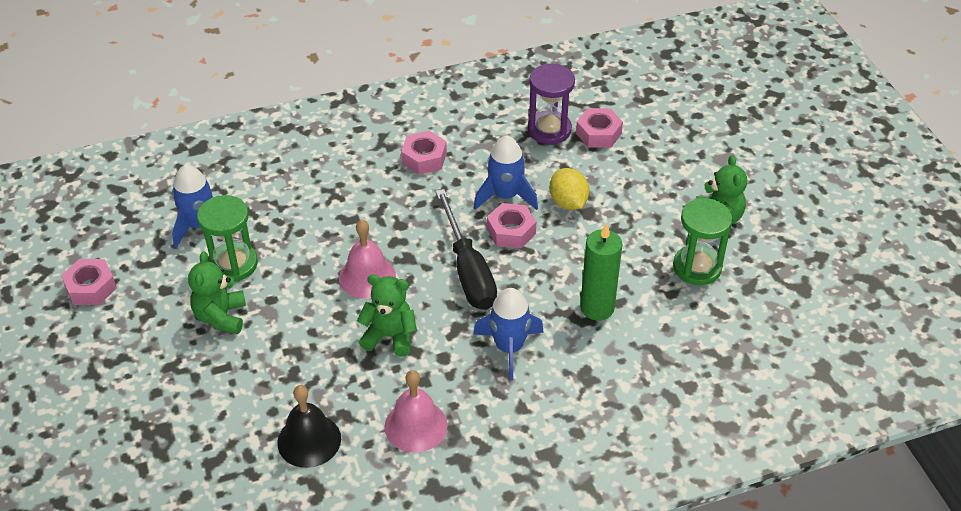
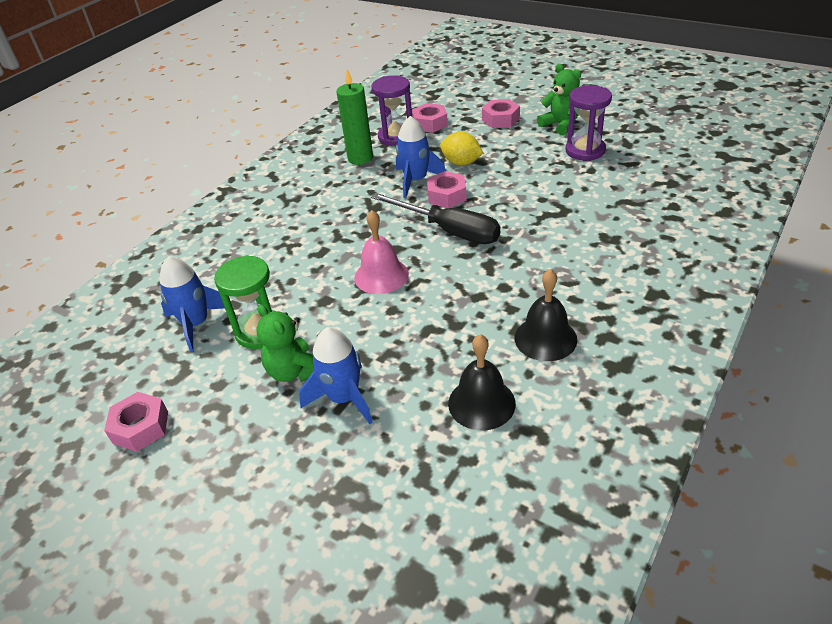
camera: 35 degrees left, 5 degrees down
(390, 336) = (448, 299): green teddy bear -> none
(415, 426) = (545, 338): pink bell -> black bell
(424, 158) = (330, 191): pink nut -> pink nut (500, 119)
(509, 347) = (539, 254): blue rocket -> blue rocket (344, 398)
(597, 308) = (560, 201): green candle -> green candle (360, 158)
(697, 267) = (585, 150): green hourglass -> purple hourglass

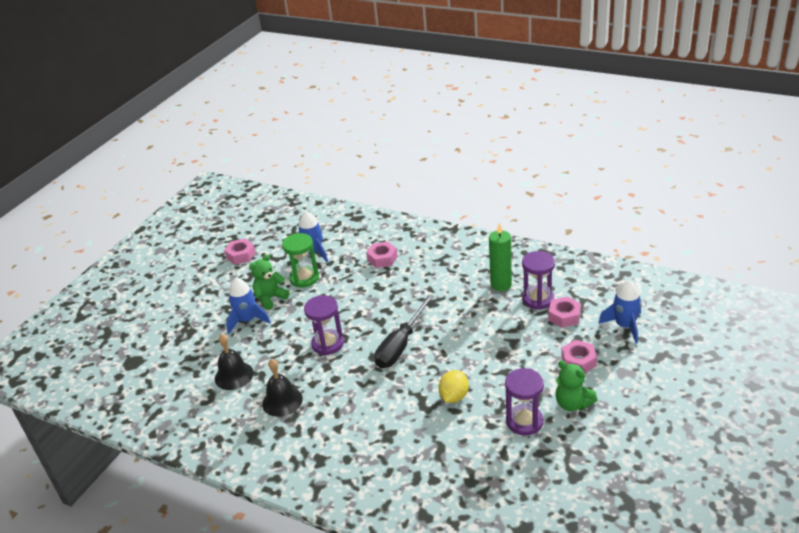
camera: 85 degrees right, 5 degrees down
(381, 275) = (351, 319): pink bell -> none
(416, 181) = (468, 319): blue rocket -> blue rocket (624, 326)
(429, 297) = (328, 344): none -> purple hourglass
(447, 195) = (447, 339): pink nut -> pink nut (382, 259)
(461, 163) = (497, 342): yellow lemon -> yellow lemon (454, 396)
(560, 125) = (573, 404): green teddy bear -> green teddy bear turned 90 degrees clockwise

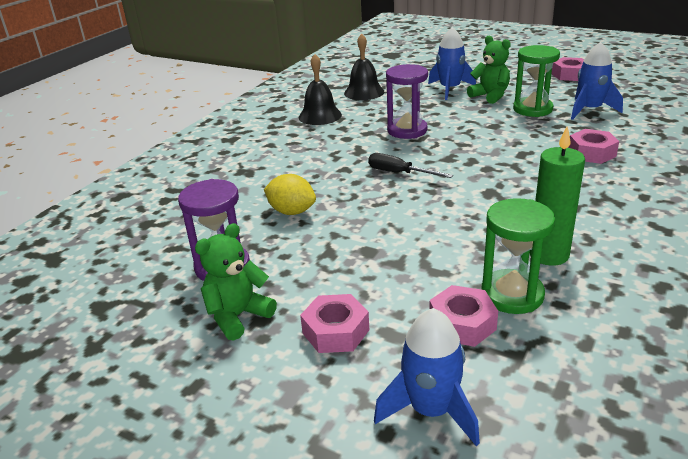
camera: 90 degrees right, 5 degrees down
(401, 345) = (399, 173): black screwdriver -> black screwdriver, size x0.59
(538, 299) = (512, 294): purple hourglass -> green hourglass

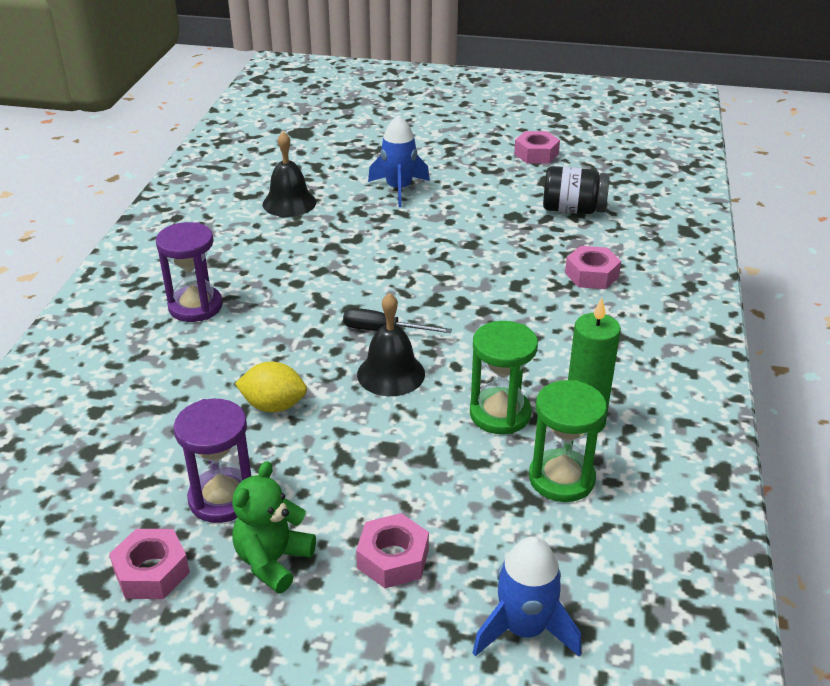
camera: 20 degrees left, 5 degrees up
(320, 116) = (246, 249): black bell -> black bell (391, 374)
(407, 130) = (369, 262): purple hourglass -> purple hourglass (195, 306)
(462, 324) = (522, 523): pink nut -> pink nut (151, 572)
(490, 96) = (452, 196): green teddy bear -> none
(532, 109) = (508, 214): green hourglass -> green hourglass (500, 414)
(589, 110) = (573, 210): blue rocket -> black jar

